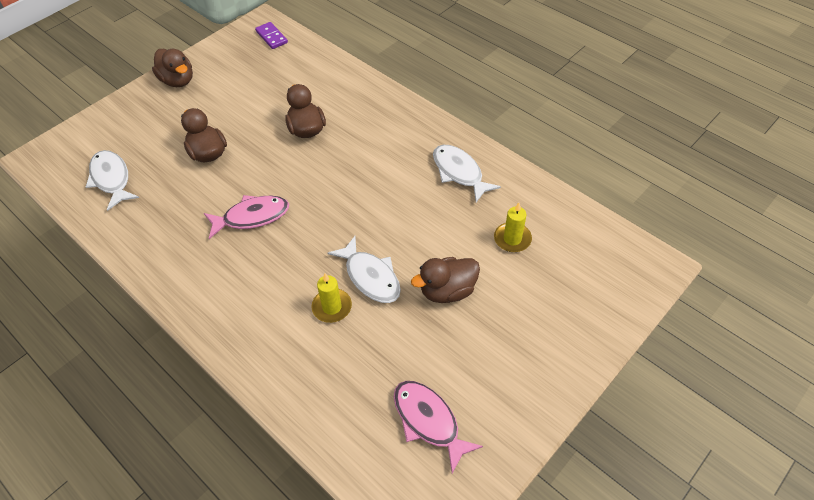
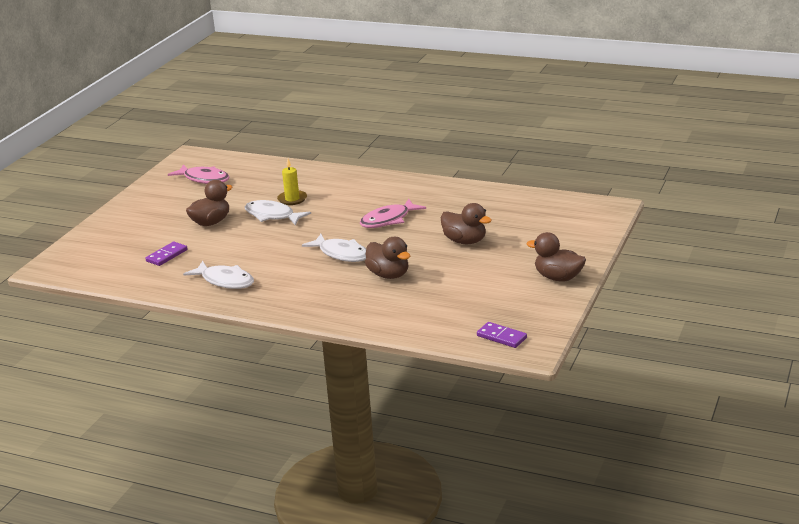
camera: 160 degrees right, 25 degrees down
(111, 179) = (528, 211): white fish -> white fish (341, 254)
(512, 239) = (166, 255): yellow candle -> purple domino

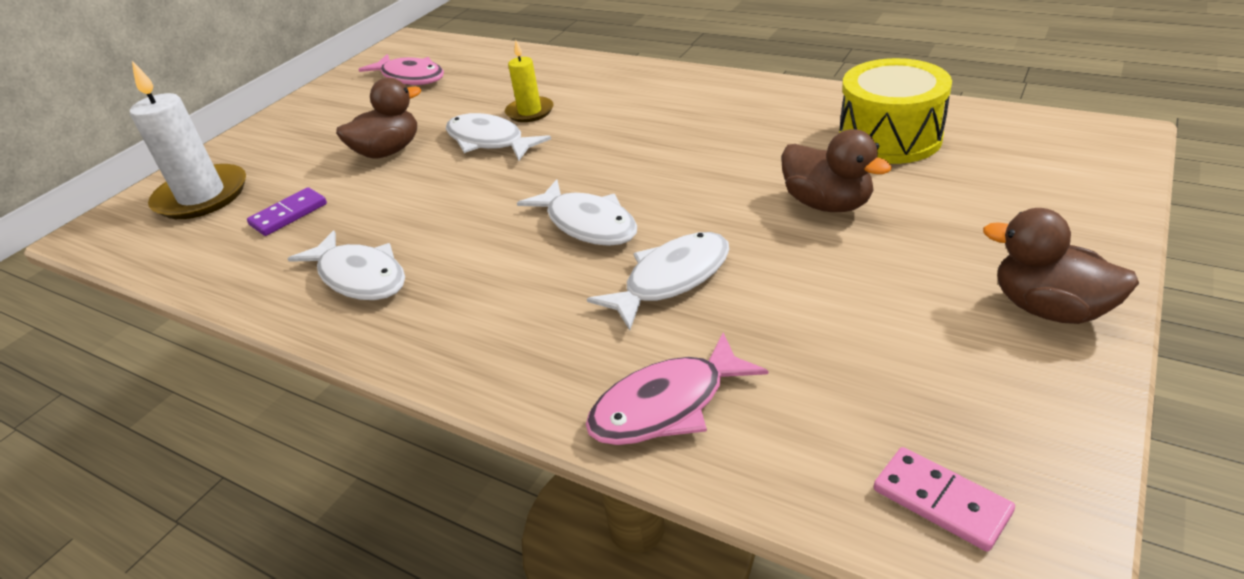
camera: 10 degrees right, 10 degrees up
(104, 248) = (202, 196): none -> white candle
(388, 220) = (683, 154): pink fish -> pink fish (666, 405)
(388, 275) = (671, 279): brown duck -> white fish
(499, 210) = (890, 138): none -> yellow drum
(501, 337) = (941, 501): purple domino -> pink domino

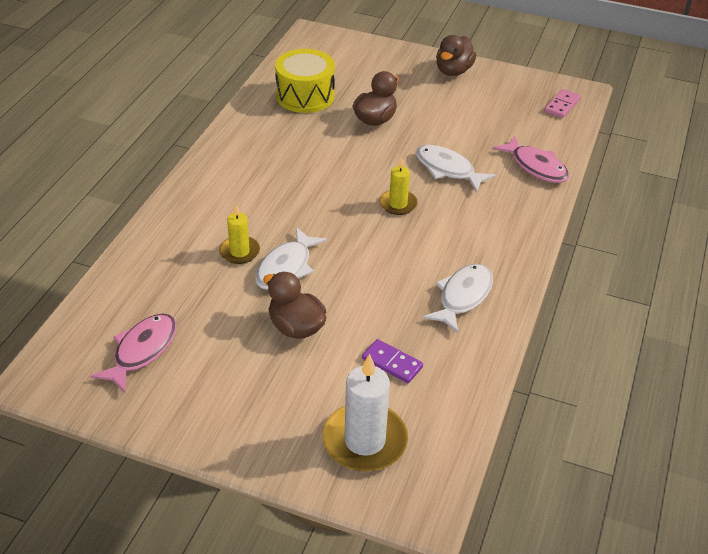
camera: 105 degrees left, 5 degrees up
(587, 224) = (398, 204): white fish -> yellow candle

